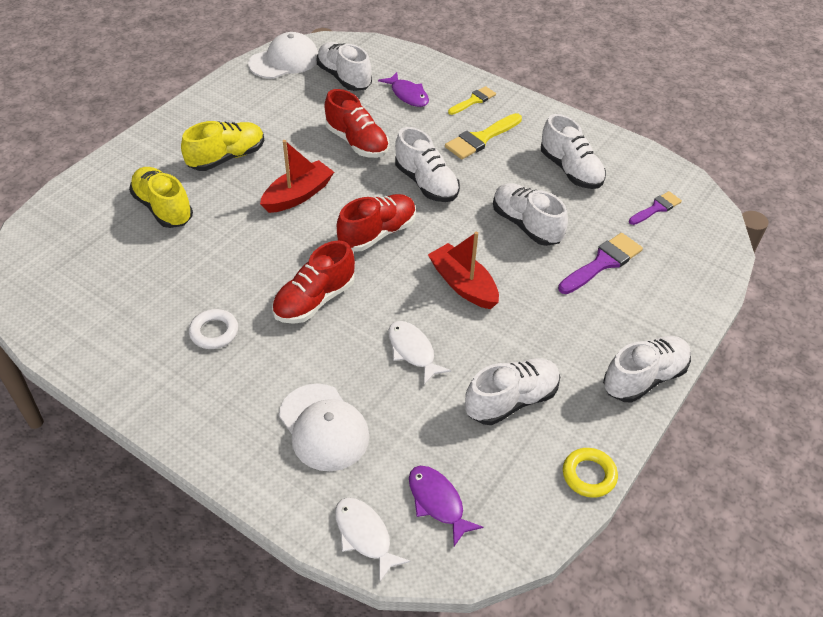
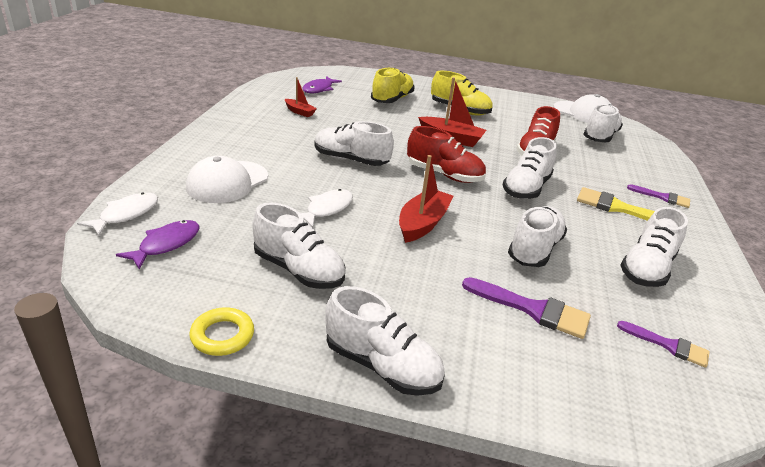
camera: 65 degrees right, 15 degrees down
(156, 313) = (299, 112): none -> red boat
(214, 332) = (295, 131): white ring -> none
(314, 300) = (351, 160): red shoe -> white shoe
(408, 95) = (621, 165): purple fish -> purple fish (319, 89)
(473, 100) = (663, 197): yellow brush -> purple brush

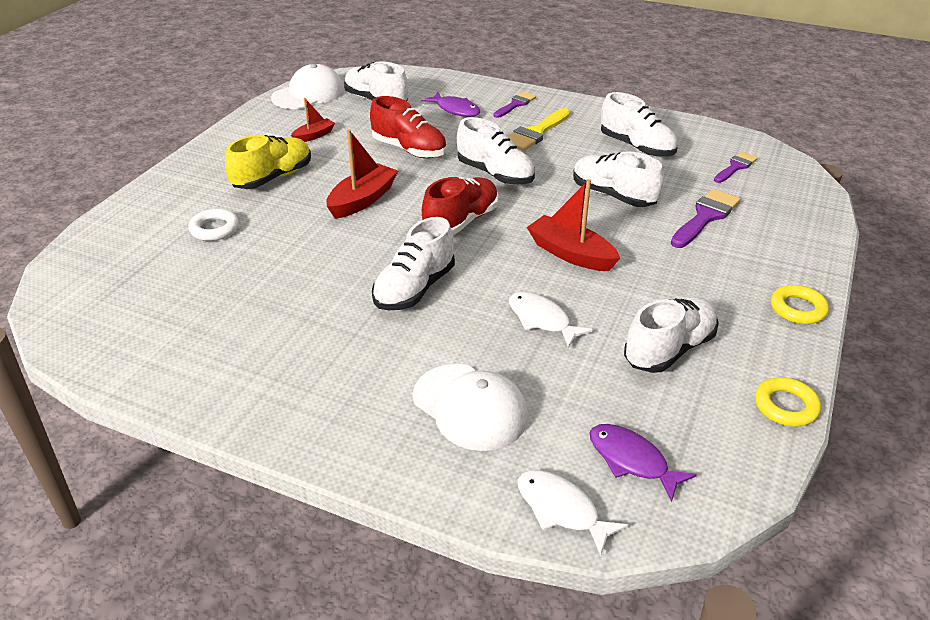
camera: 75 degrees left, 5 degrees up
(299, 112) = (235, 325): red boat -> red boat (314, 136)
(319, 89) = (141, 298): purple fish -> purple fish (455, 110)
(382, 365) = (797, 309): white shoe -> yellow ring
(392, 99) = (214, 229): yellow shoe -> white ring

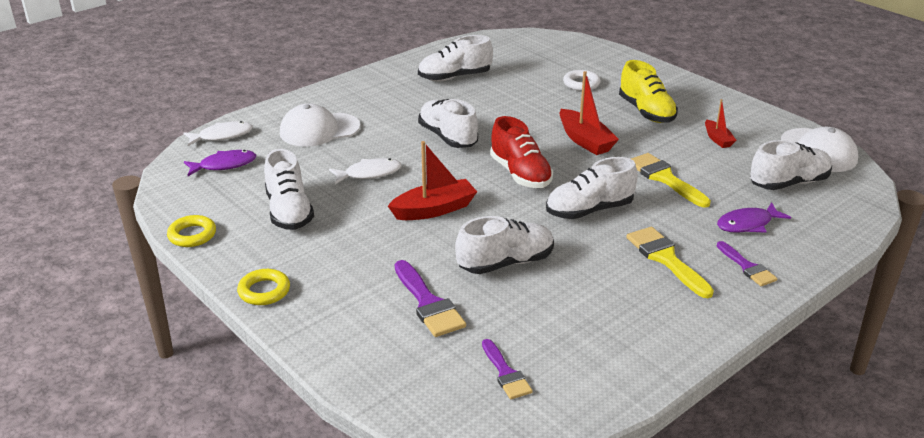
camera: 115 degrees right, 5 degrees down
(409, 150) = (665, 178): red shoe -> yellow brush
(637, 147) = (595, 317): white shoe -> white shoe (454, 77)

